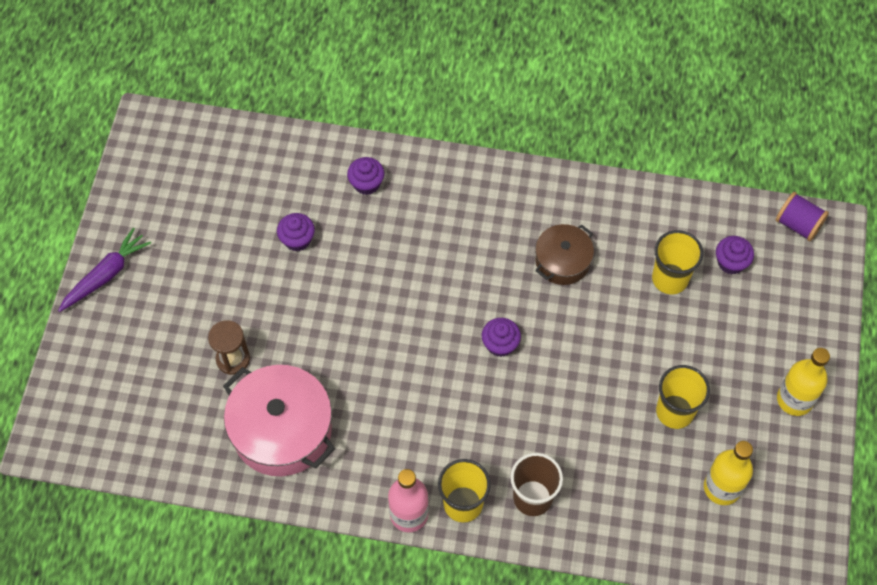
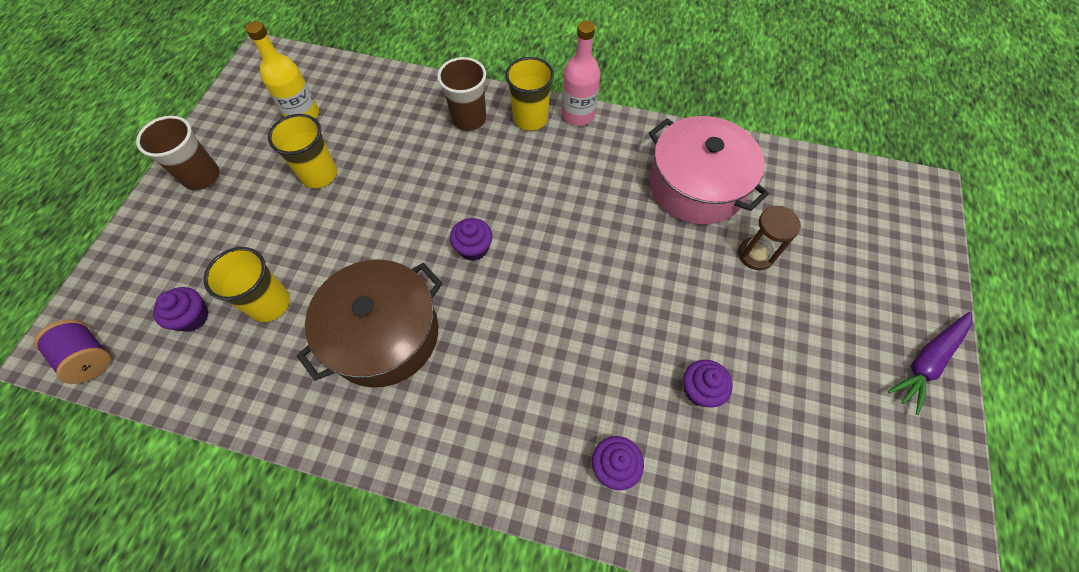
camera: 175 degrees left, 0 degrees up
(562, 261) = (384, 334): brown pot -> brown pot, size x1.72
(794, 399) = (202, 176): yellow bottle -> brown cup

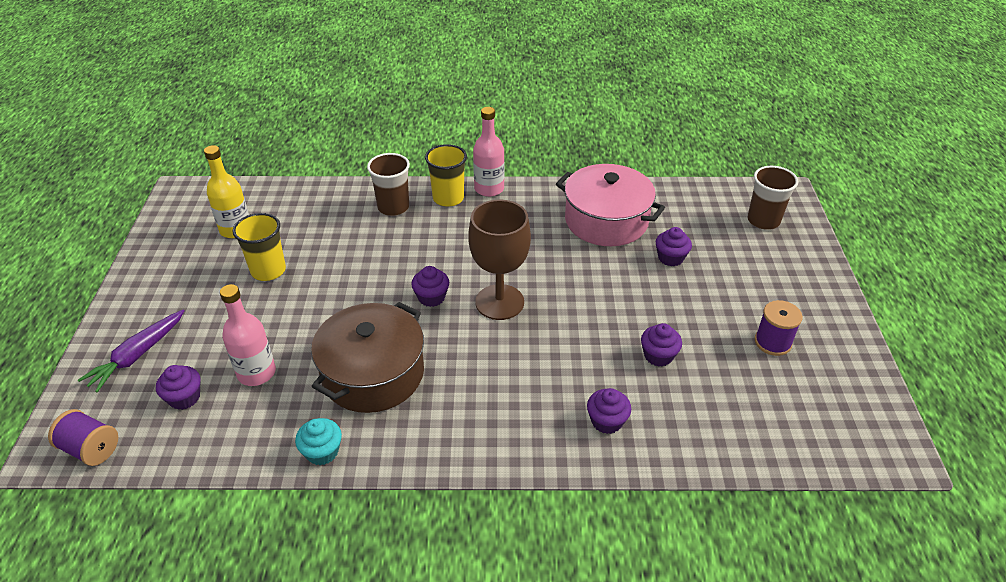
camera: 15 degrees left, 20 degrees down
(202, 176) = (152, 292): brown cup -> brown cup (763, 221)
(269, 303) = (256, 373): yellow cup -> pink bottle
(303, 423) = (322, 452): none -> turquoise cupcake
(544, 271) = (499, 302): none -> brown goblet
(756, 254) = (670, 258): brown hourglass -> purple cupcake
(843, 405) = (772, 342): none -> purple spool
(926, 362) = (825, 302): purple carrot -> purple carrot (137, 355)

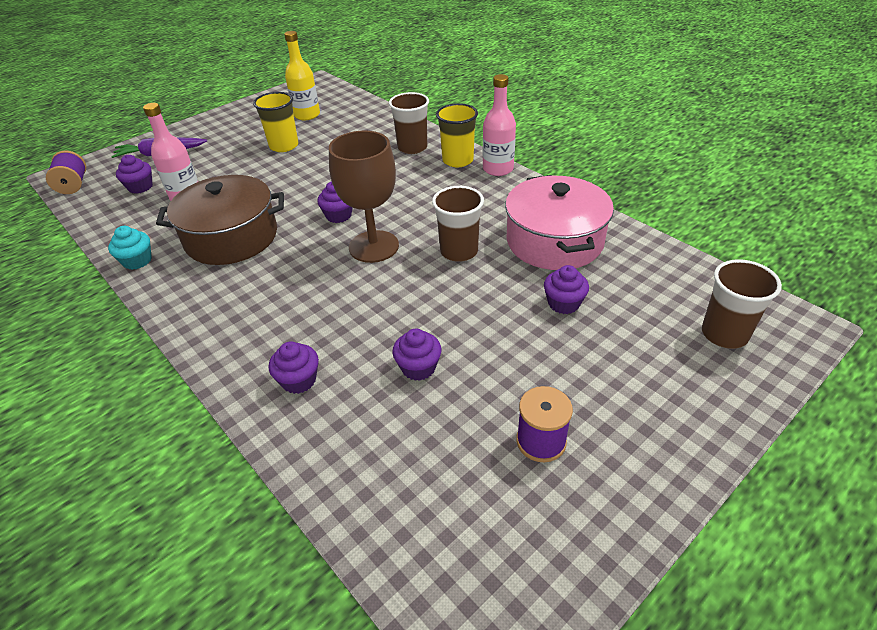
camera: 50 degrees right, 0 degrees up
(561, 266) = (459, 251): none -> brown cup

